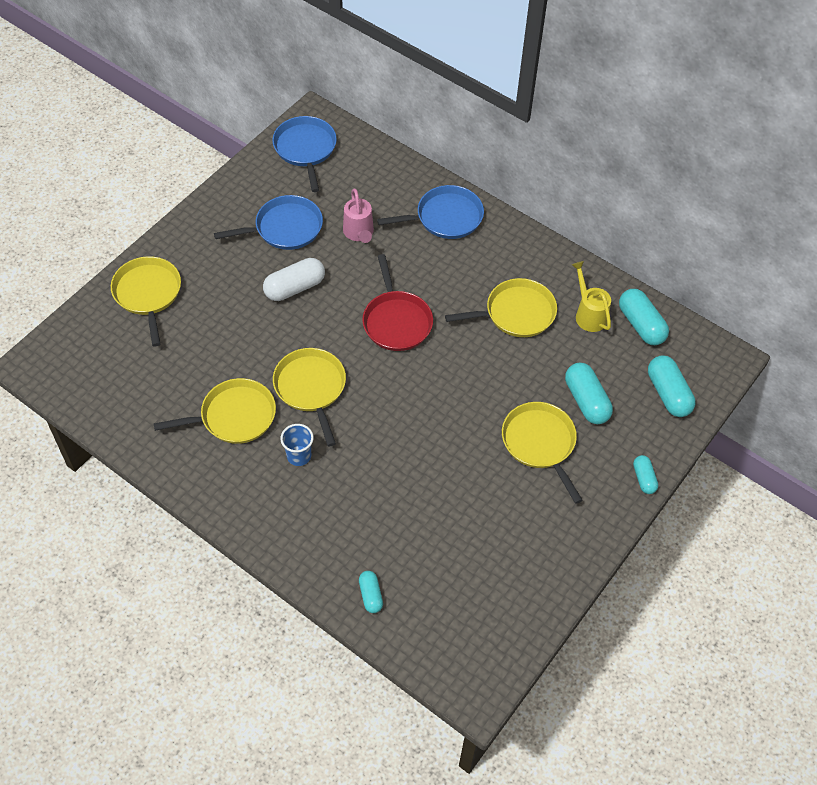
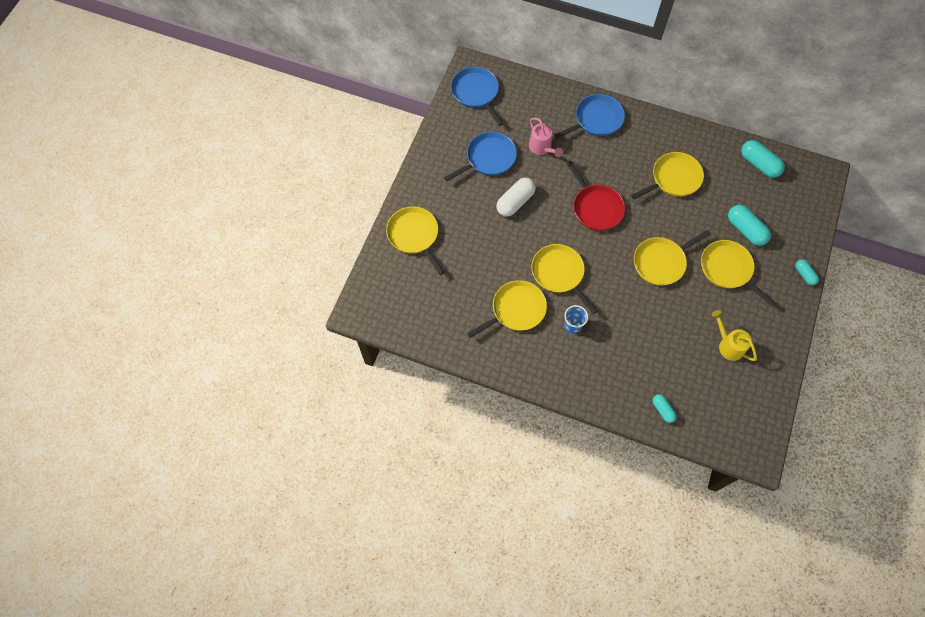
camera: 15 degrees left, 10 degrees up
(453, 410) = (661, 262): none -> yellow pan
(589, 314) = (722, 166): yellow watering can -> yellow watering can (728, 345)
(668, 394) = (796, 209): turquoise capsule -> none

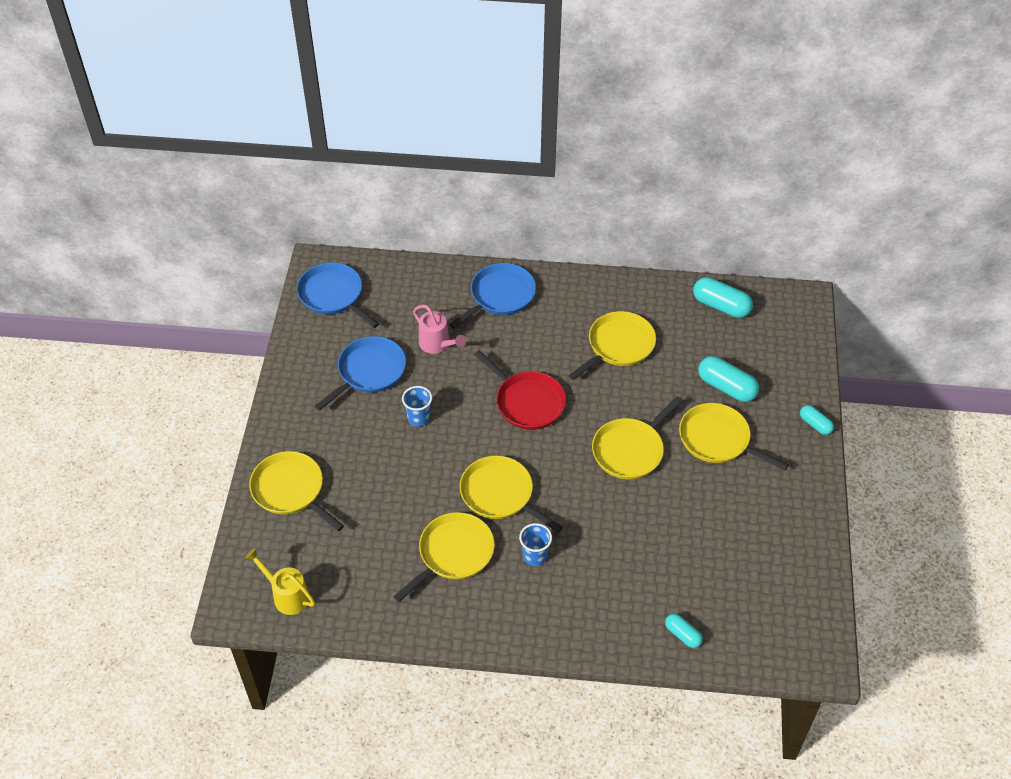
camera: 15 degrees left, 15 degrees down
(515, 202) = (418, 418): white capsule -> blue cup
(728, 345) = (744, 532): yellow watering can -> yellow watering can (287, 595)

